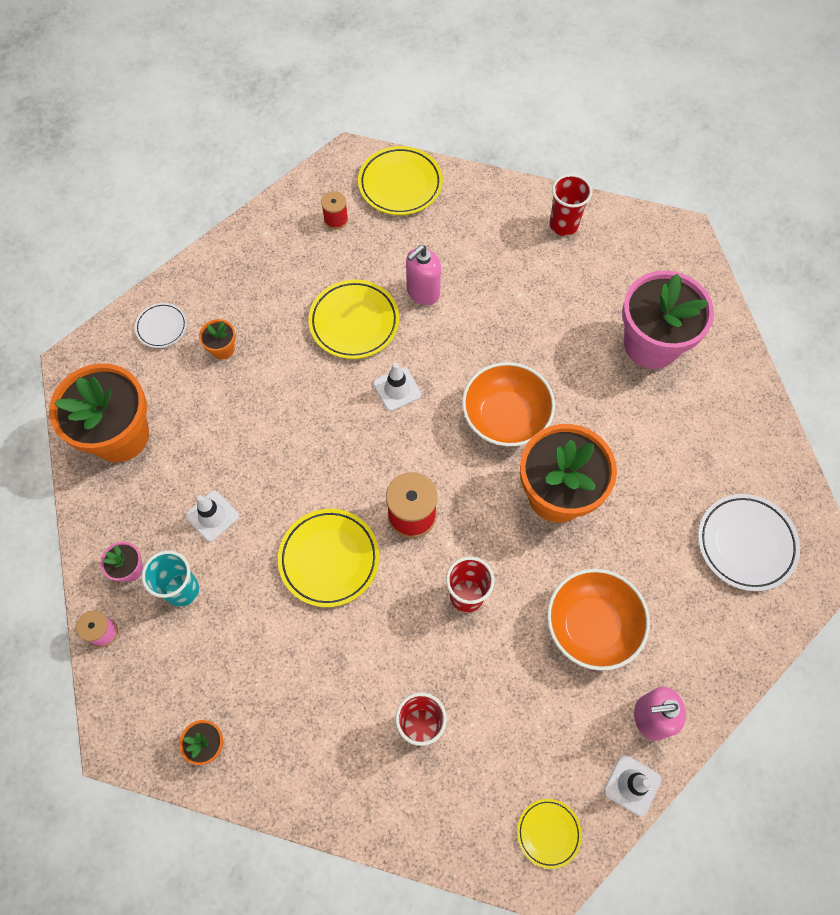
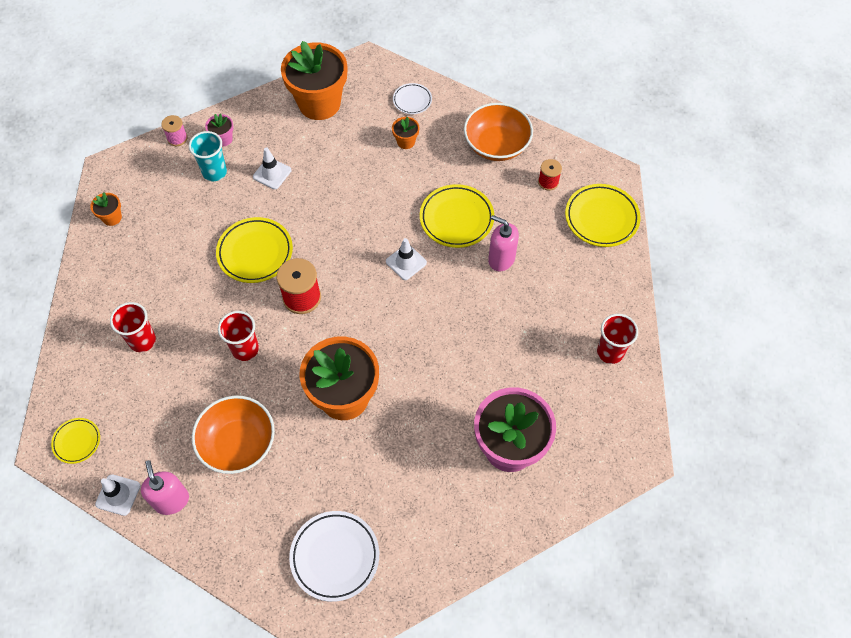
camera: 75 degrees right, 5 degrees down
(505, 417) = (403, 344): orange bowl -> orange bowl (496, 145)

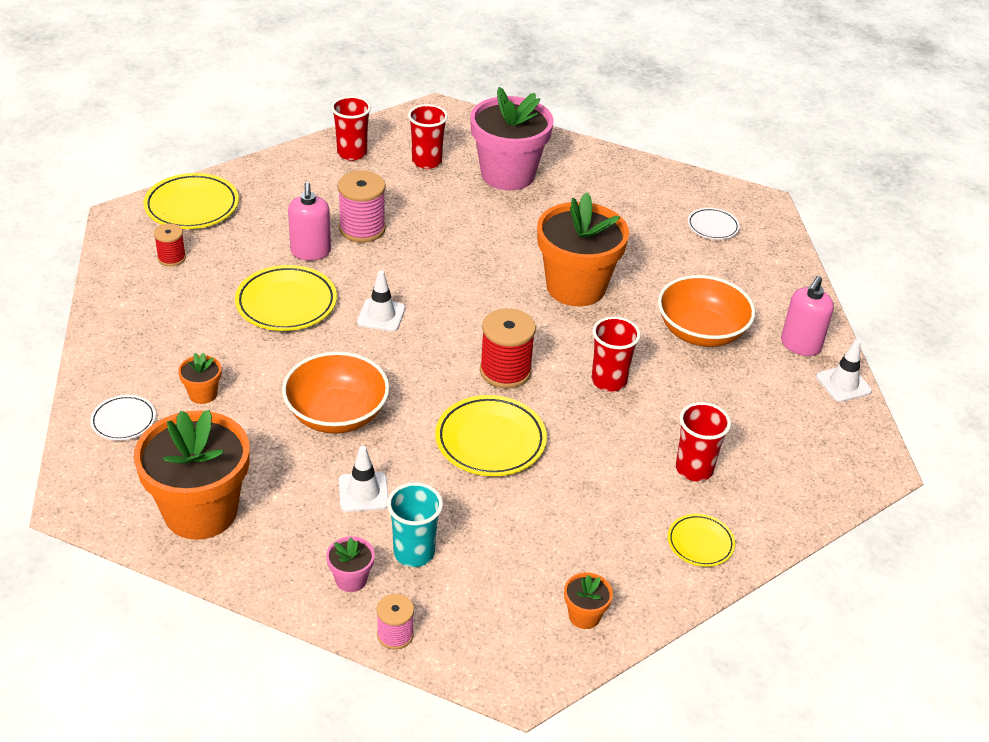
camera: 130 degrees left, 20 degrees down
(77, 441) = (844, 448): yellow plate -> yellow plate (700, 543)
(335, 557) = (712, 226): white plate -> white plate, size x0.57
(496, 145) = (145, 316): orange bowl -> orange bowl (336, 414)
(506, 304) = (362, 229): none -> pink spool
(565, 398) = (426, 162): none -> red cup

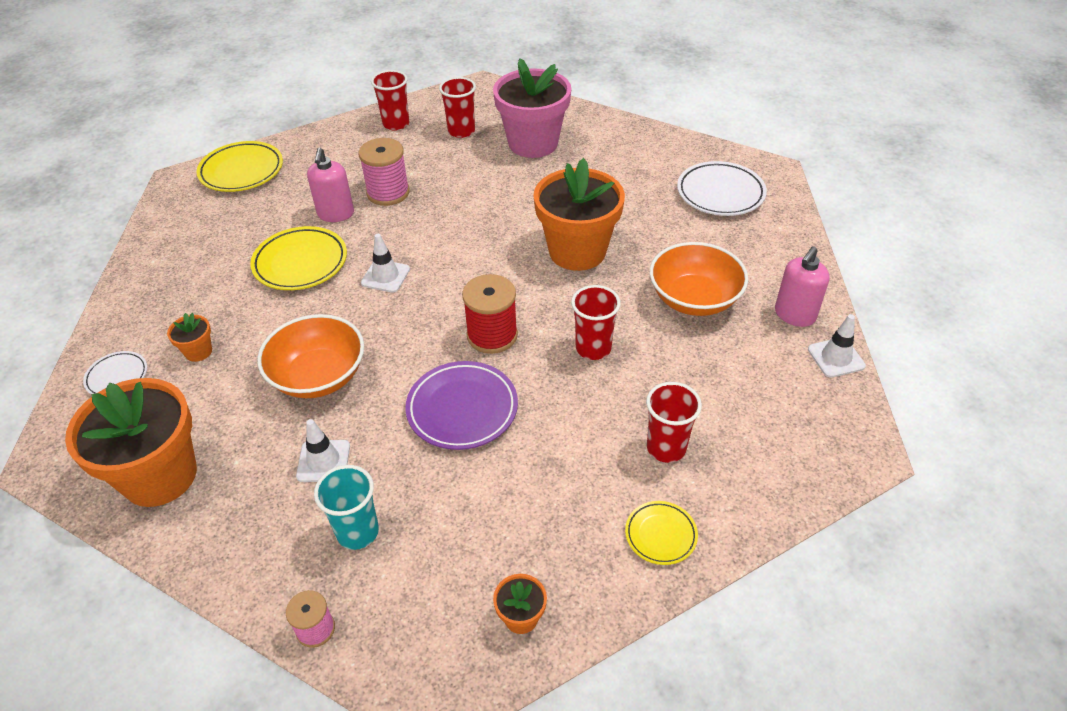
camera: 10 degrees right, 5 degrees up
(171, 258) = (210, 218): red spool -> none
(351, 579) = (286, 560): pink flower pot -> none
(490, 441) = (462, 409): yellow plate -> purple plate
(712, 226) = (720, 193): white plate -> white plate, size x1.76

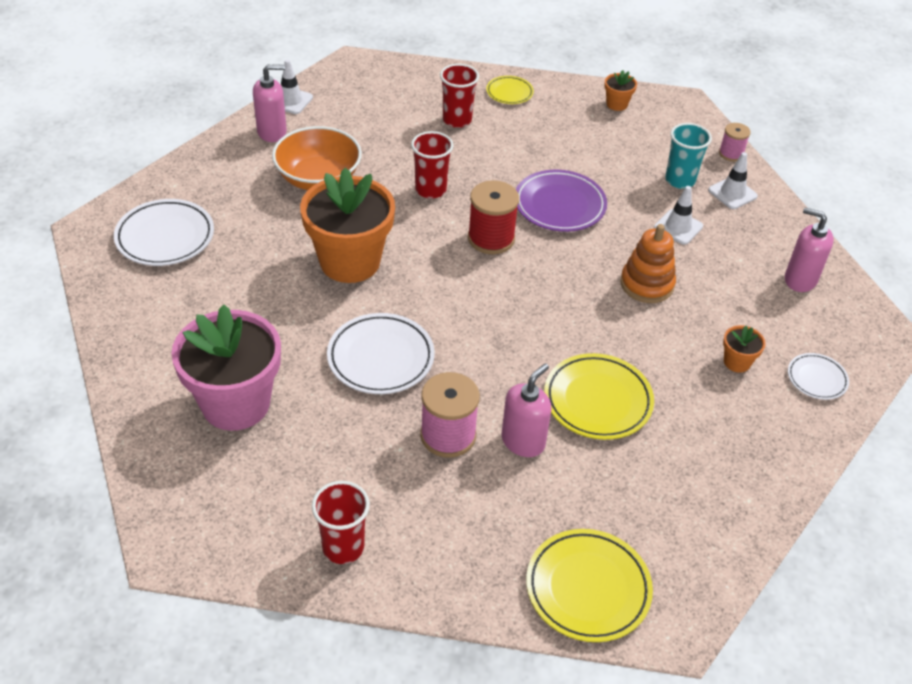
camera: 145 degrees left, 0 degrees up
(160, 476) = (800, 279): orange flower pot -> pink soap dispenser
(318, 376) = (646, 284): orange bowl -> orange stacking toy
(385, 276) = (530, 338): white traffic cone -> white traffic cone (732, 193)
(461, 131) = (285, 477): red cup -> none
(478, 207) = (380, 358): none -> white plate

